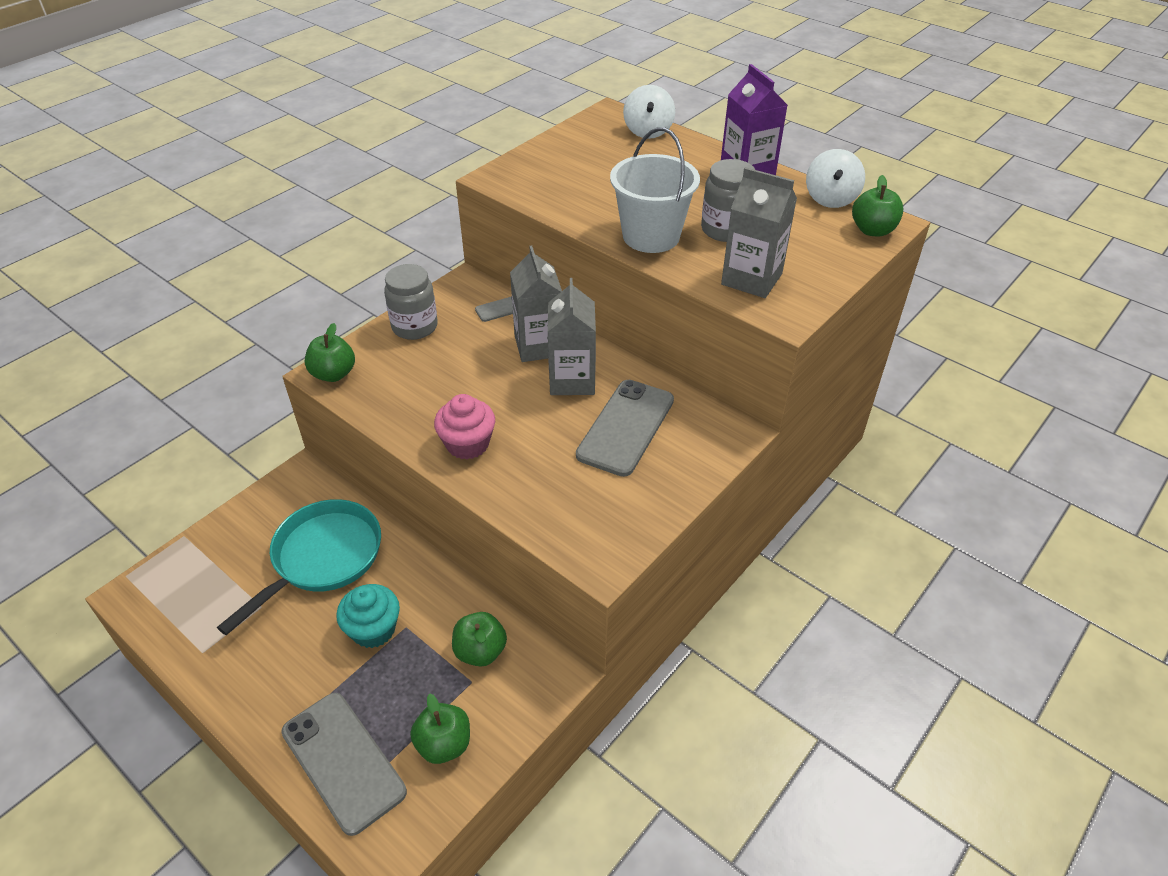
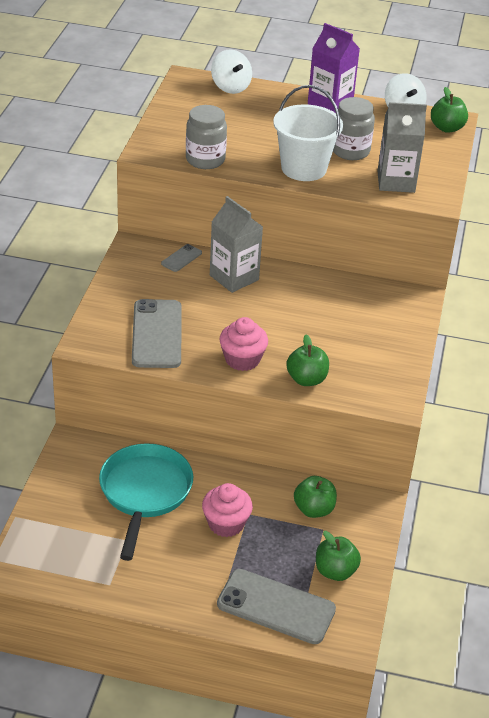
camera: 30 degrees left, 5 degrees down
(333, 374) = (93, 342): green apple -> green apple (306, 379)
(373, 629) = (226, 524): turquoise cupcake -> pink cupcake
(415, 327) = (125, 290): grey jar -> grey jar (205, 160)
(572, 380) = (279, 295): grey carton -> none
(626, 427) = (343, 315): grey phone -> grey phone (157, 334)

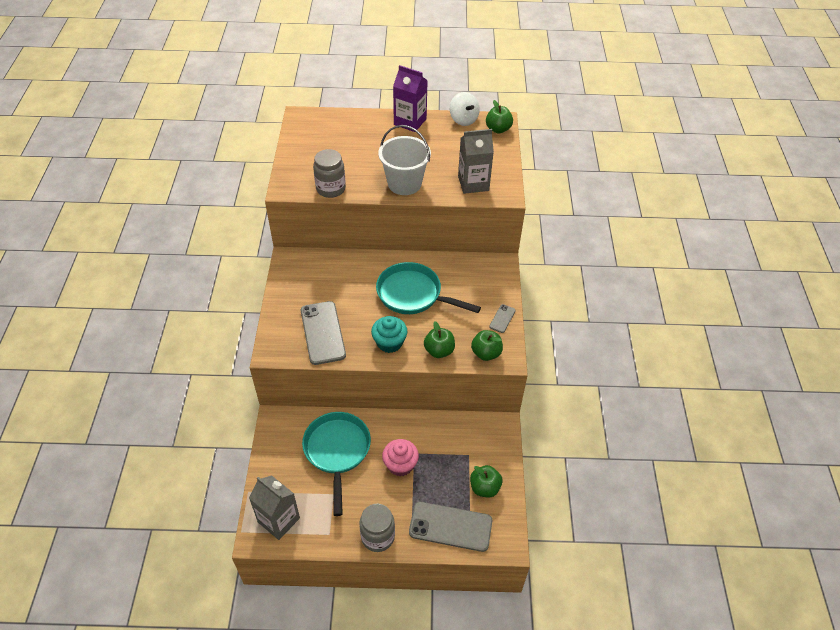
camera: 10 degrees left, 10 degrees up
(181, 258) = (325, 262): grey phone -> grey phone (502, 318)
(230, 87) = (334, 119): white spinning top -> none
(234, 277) = (367, 272): grey carton -> grey carton (279, 520)
(242, 359) = (389, 343): pink cupcake -> turquoise cupcake
(289, 312) = (413, 294): none -> turquoise pan
(314, 509) = (458, 439): green apple -> green apple (486, 353)
(350, 151) = (434, 162): grey jar -> grey jar (377, 537)

